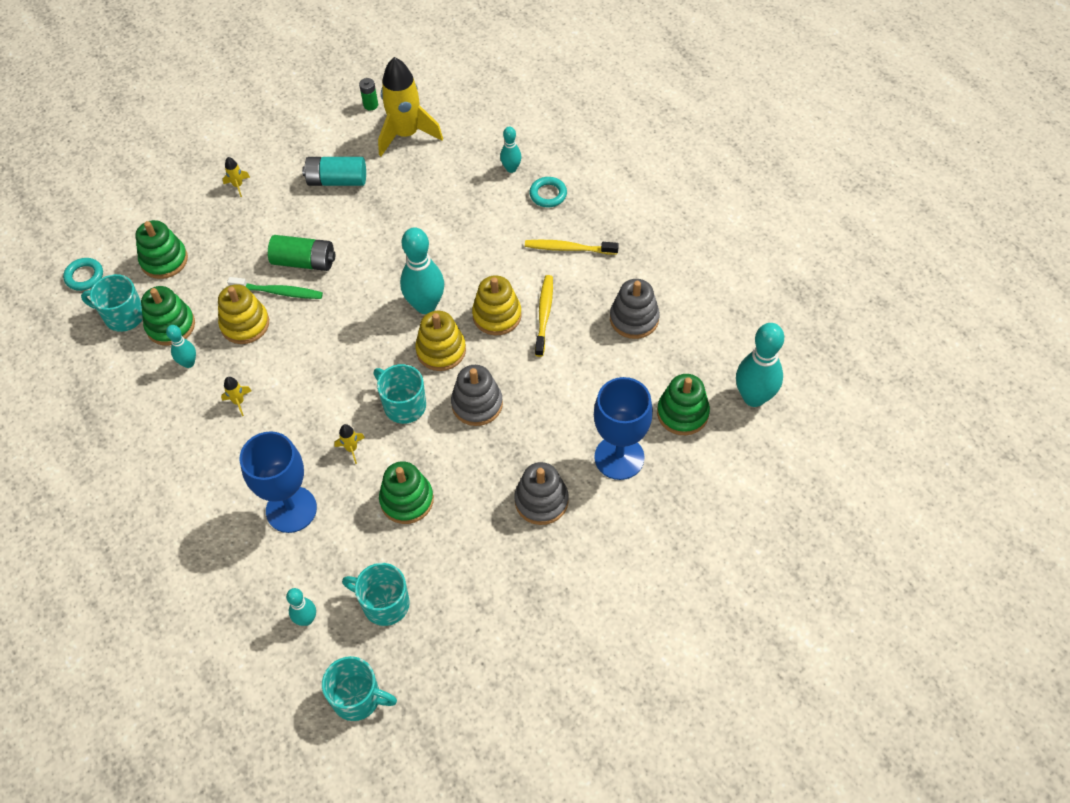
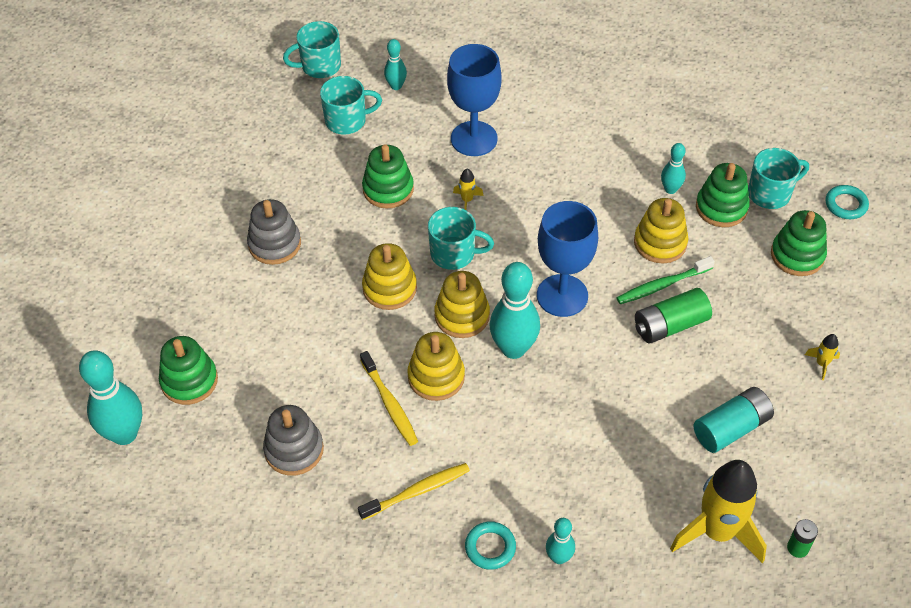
camera: 145 degrees right, 5 degrees down
(239, 402) = (595, 184): yellow rocket -> none
(477, 404) = (389, 288): grey stacking toy -> yellow stacking toy
(619, 457) = (227, 311): blue goblet -> blue goblet (562, 295)

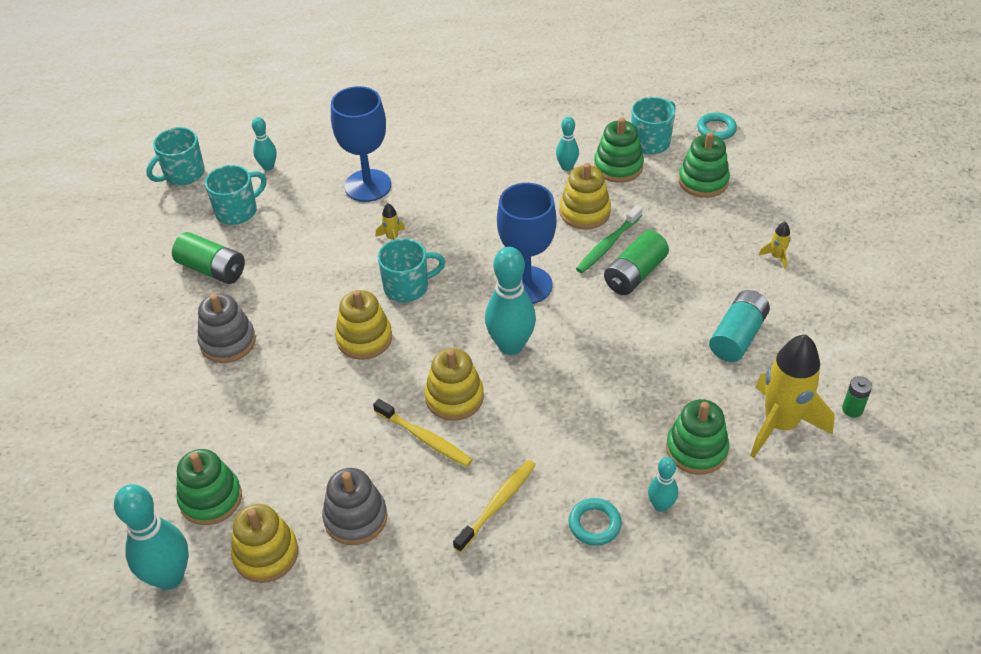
camera: 25 degrees left, 5 degrees down
(297, 170) = (212, 269): none -> green battery
(388, 189) = (312, 255): green stacking toy -> green stacking toy (696, 449)
(462, 316) = (446, 336): yellow stacking toy -> yellow stacking toy (266, 554)

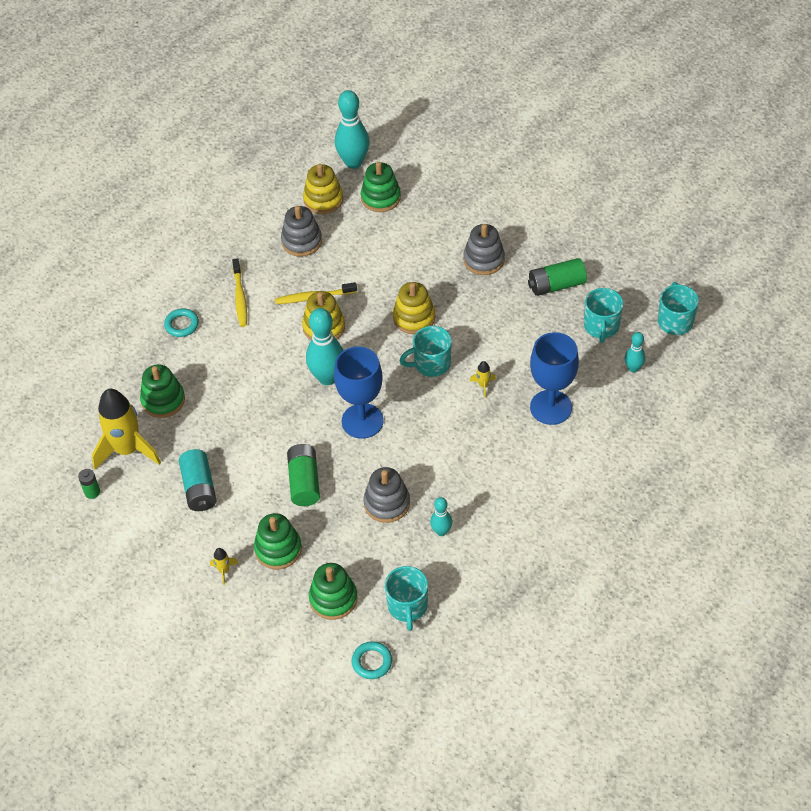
camera: 135 degrees right, 5 degrees up
(407, 287) = (431, 364): turquoise mug -> turquoise mug turned 45 degrees clockwise
(584, 212) = (387, 503): yellow stacking toy -> grey stacking toy
(608, 245) = (344, 490): green toothbrush -> none
(618, 166) = (406, 562): green stacking toy -> green stacking toy (278, 549)
(661, 505) = (156, 358): turquoise bowling pin -> none

